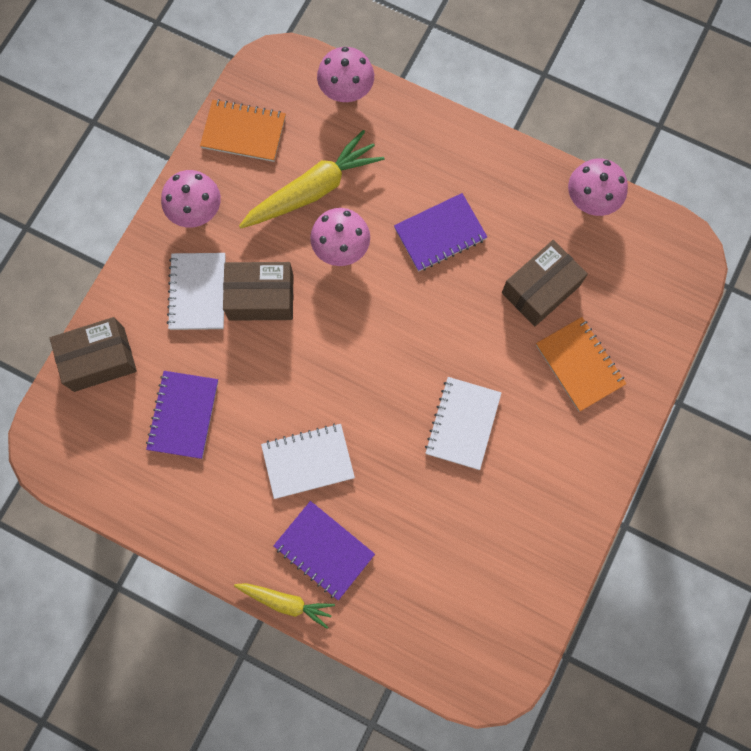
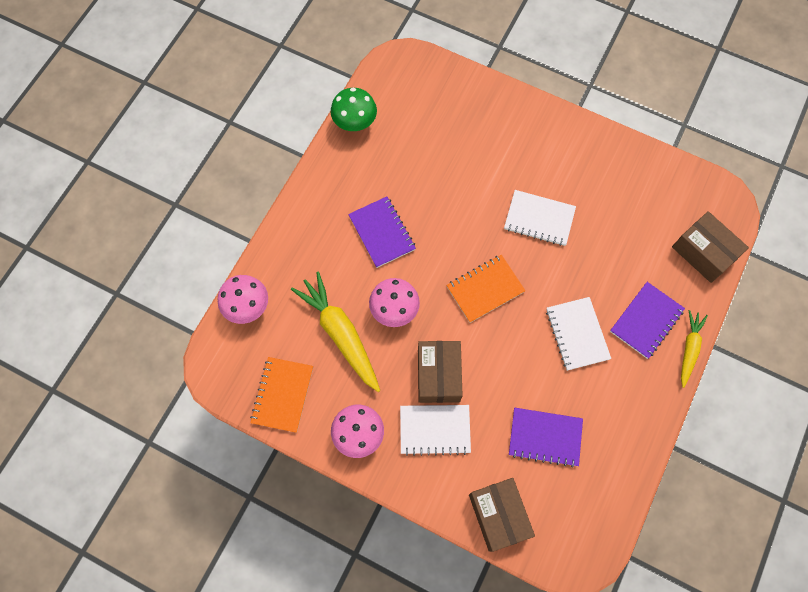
camera: 90 degrees left, 5 degrees down
(540, 289) = (429, 161): brown box -> brown box (703, 252)
(579, 365) = (489, 137): orange notebook -> orange notebook (485, 289)
(591, 200) = (355, 123): pink mushroom -> green mushroom

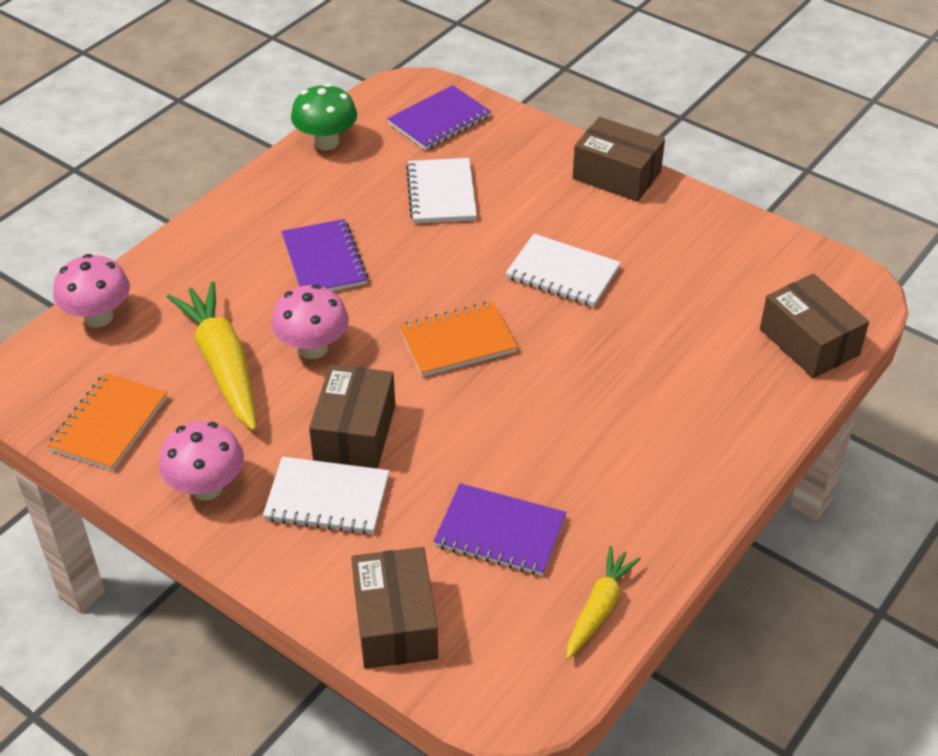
camera: 10 degrees right, 25 degrees down
(556, 124) = (616, 175): none -> brown box
(577, 334) = (585, 412): white notebook -> white notebook (441, 193)
(646, 321) = (699, 410): purple notebook -> purple notebook (439, 120)
(689, 349) = (762, 454): yellow carrot -> yellow carrot (599, 608)

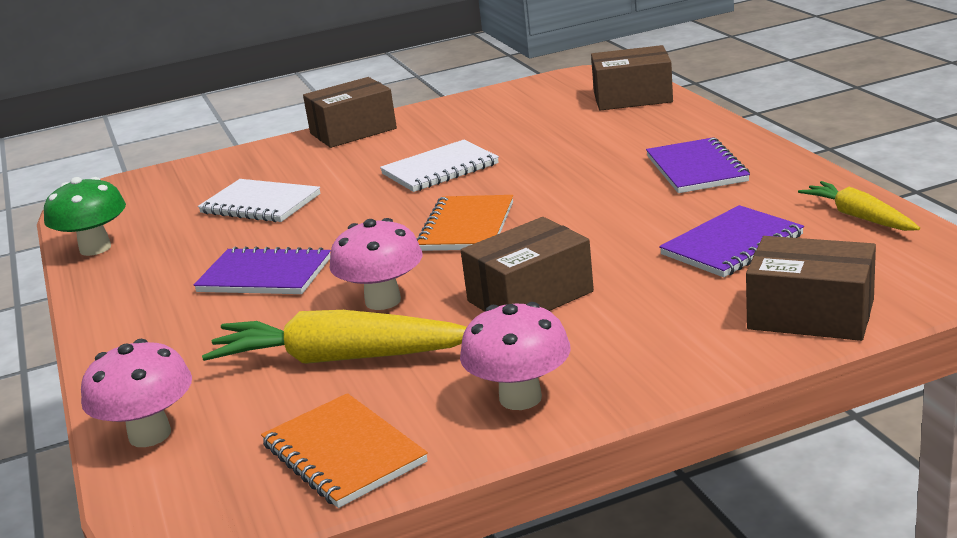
camera: 55 degrees left, 20 degrees down
(327, 498) = (607, 325): white notebook -> none
(354, 433) = (530, 296): brown box -> brown box turned 75 degrees counterclockwise
(439, 120) = (162, 190): purple notebook -> purple notebook (696, 169)

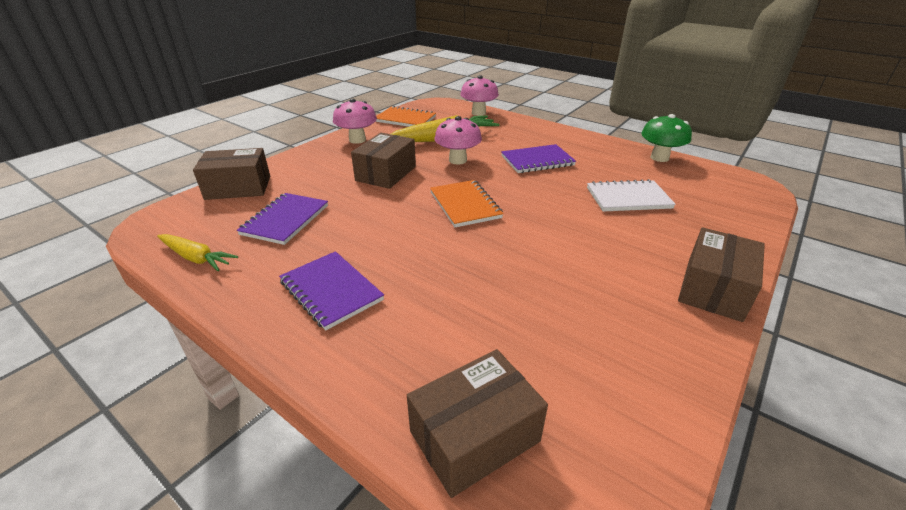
camera: 145 degrees right, 10 degrees up
(440, 169) = (551, 252): white notebook -> none

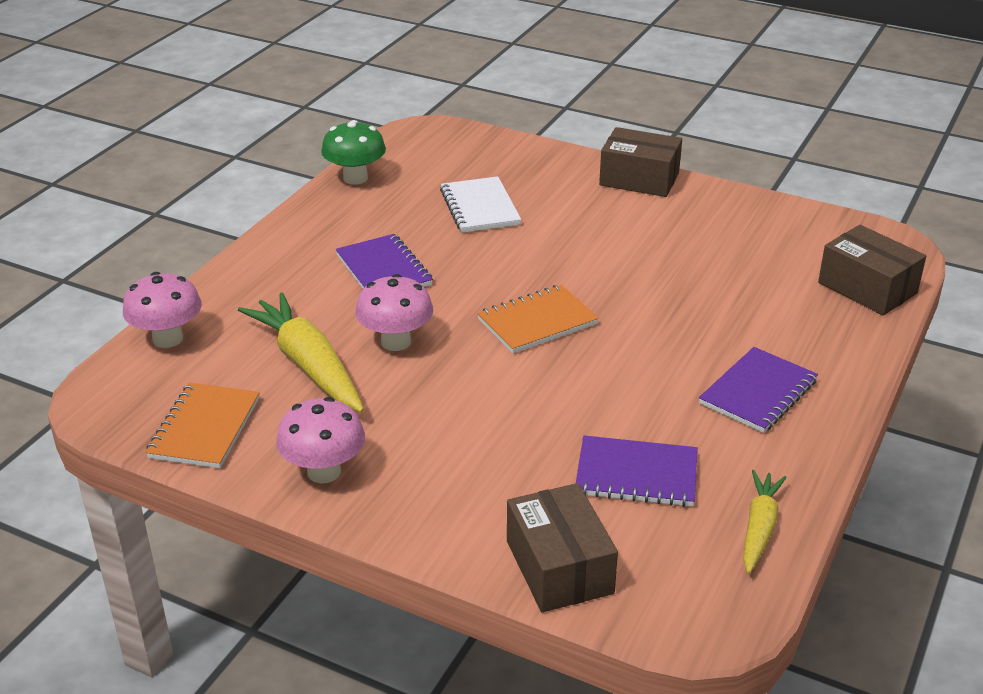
camera: 100 degrees left, 0 degrees up
(386, 173) = (461, 407): brown box -> none

